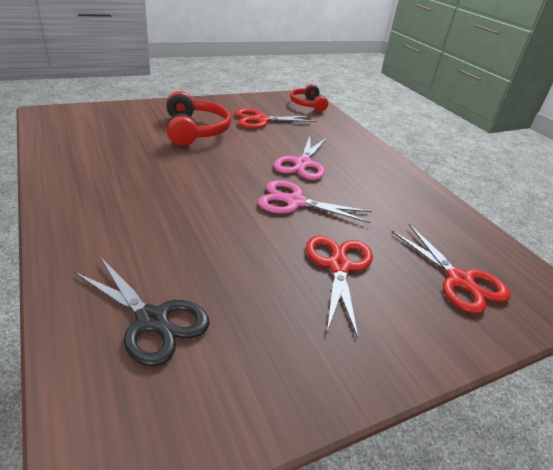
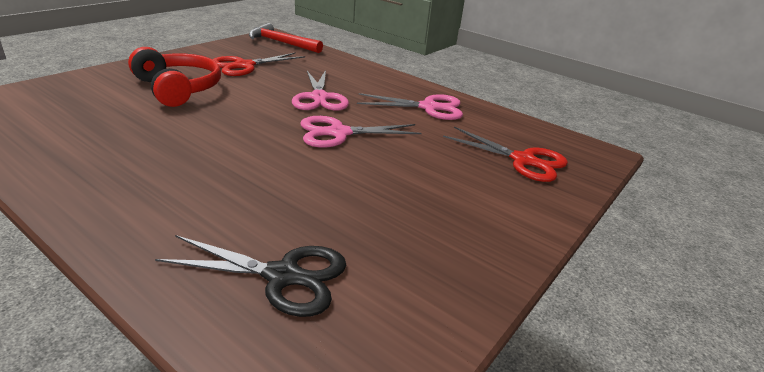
camera: 25 degrees left, 5 degrees down
(308, 104) = (281, 43): red headphones -> red hammer
(339, 266) = (421, 176): red scissors -> none
(400, 197) = (429, 107): none -> pink scissors

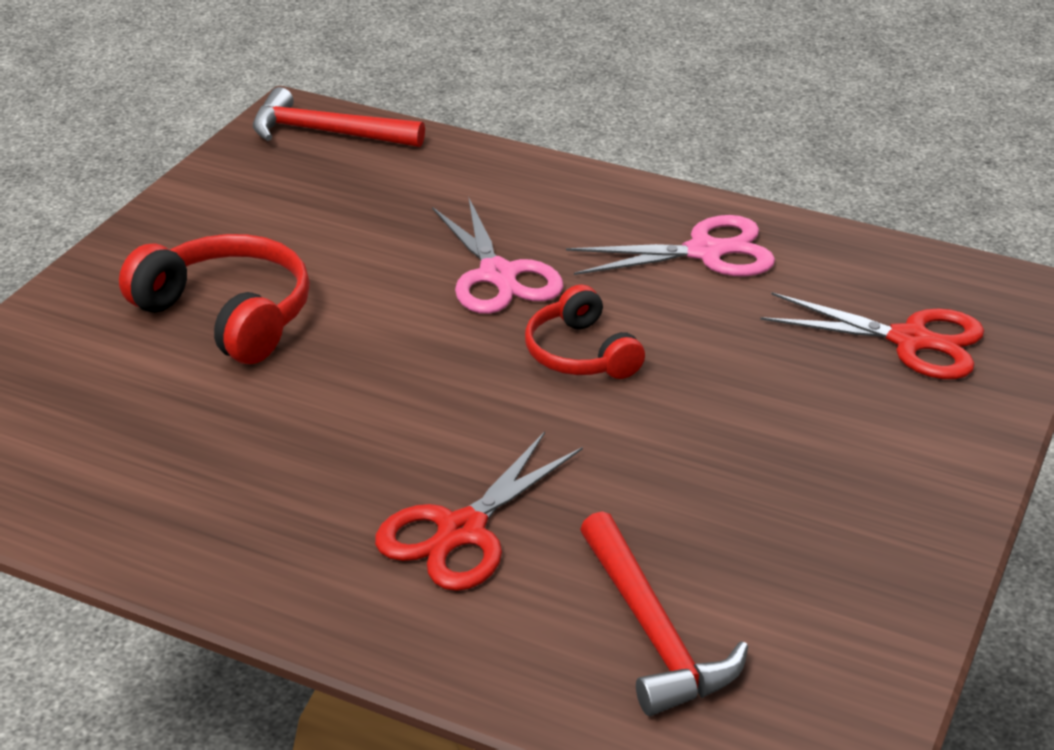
camera: 10 degrees left, 5 degrees up
(244, 66) = (302, 222): red scissors -> red scissors (461, 532)
(283, 276) = (653, 632): black scissors -> red hammer
(338, 133) = (581, 353): pink scissors -> red headphones

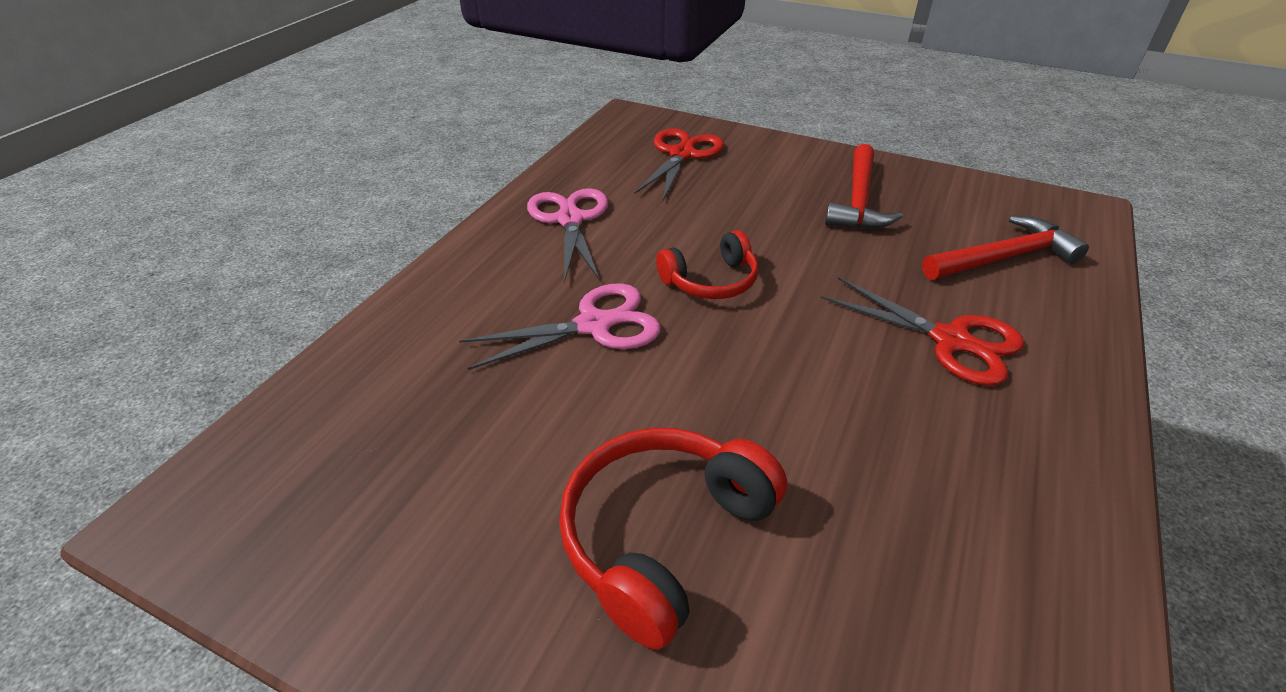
camera: 90 degrees left, 5 degrees up
(327, 133) = (248, 474): red hammer -> red hammer (859, 200)

